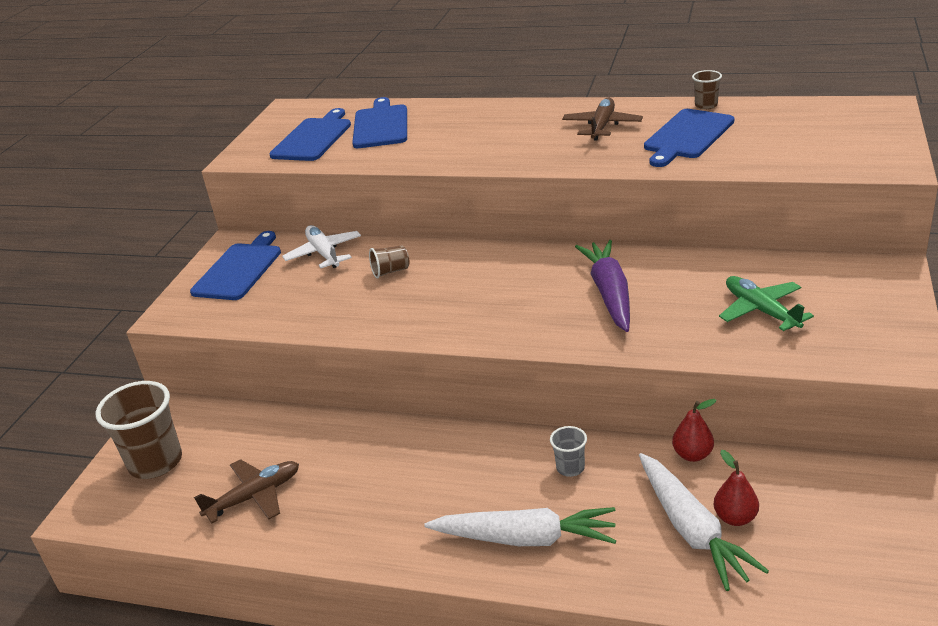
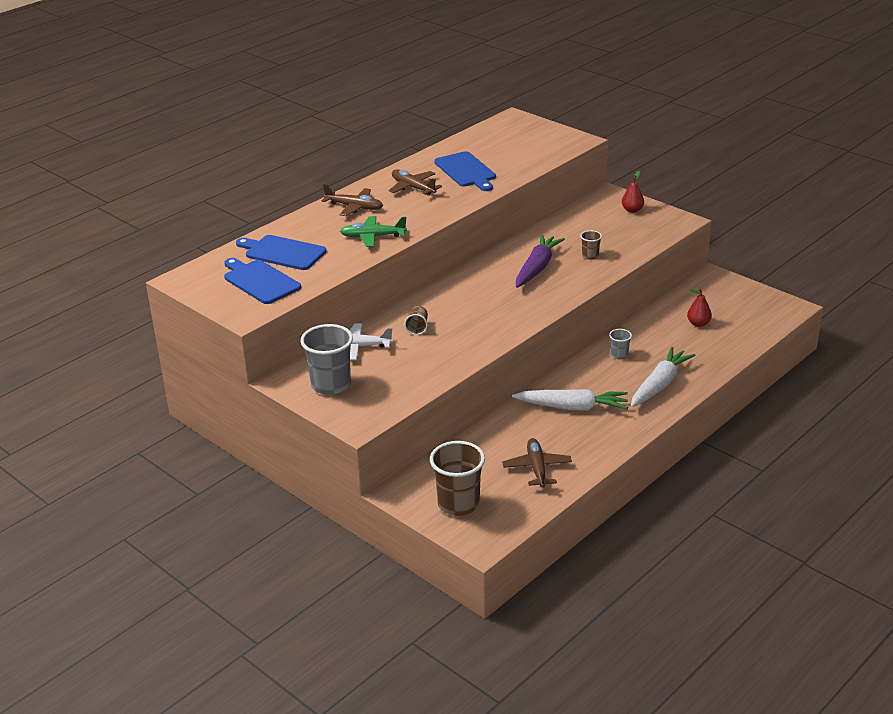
camera: 65 degrees left, 0 degrees up
(239, 269) = (331, 385): blue cutting board -> grey cup
(517, 118) = (354, 207): none -> brown plane
(609, 293) = (537, 268): purple carrot -> purple carrot turned 90 degrees clockwise
(691, 530) = (696, 337): white carrot -> white carrot (572, 407)
(692, 455) = (644, 318): red pear -> red pear (632, 210)
(706, 105) = (435, 153): brown cup -> brown cup (590, 256)
(761, 310) = (604, 236): green plane -> green plane (372, 237)

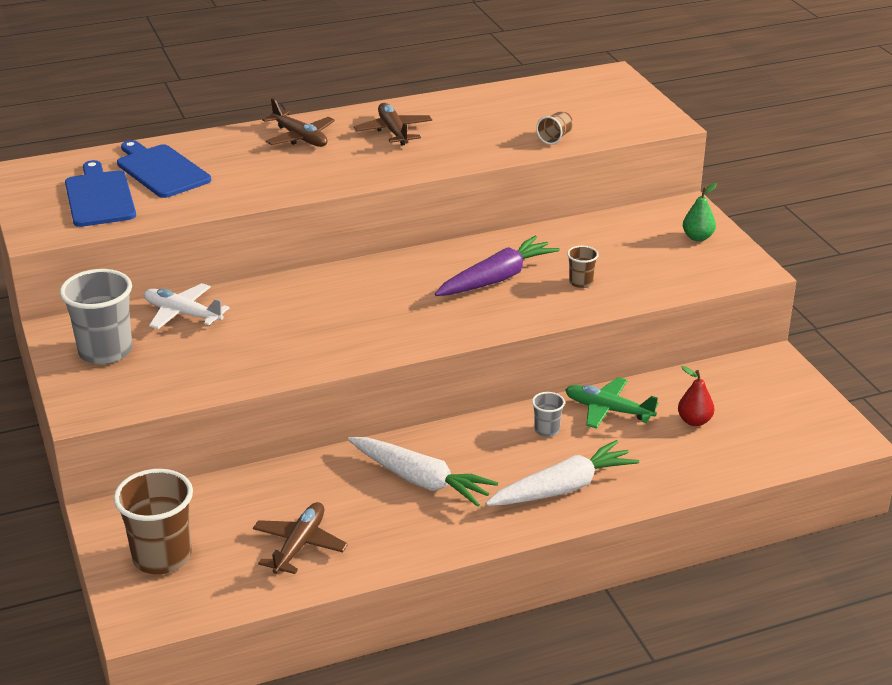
camera: 25 degrees right, 0 degrees up
(372, 237) = (281, 179): green plane -> green plane (608, 410)
(417, 328) = (275, 312): brown cup -> brown cup (555, 138)
(466, 171) = (480, 127): blue cutting board -> none
(632, 210) = (697, 237): red pear -> green pear

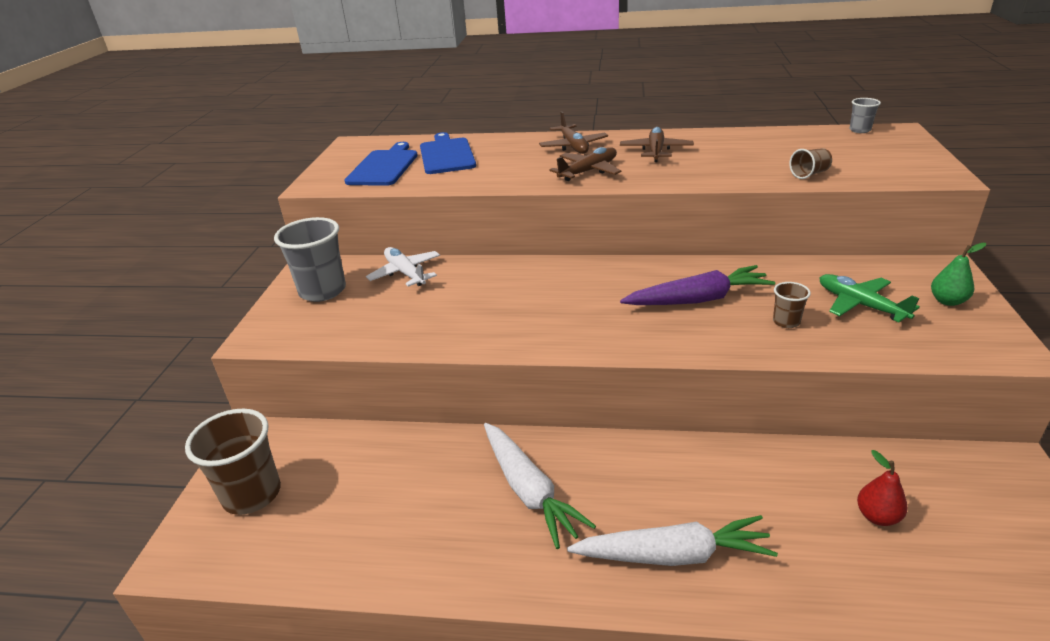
camera: 30 degrees right, 0 degrees up
(299, 545) = (368, 526): brown plane -> brown plane (588, 171)
(547, 430) = (693, 473): grey cup -> grey cup (860, 130)
(608, 410) = (774, 469): green plane -> green plane (860, 305)

